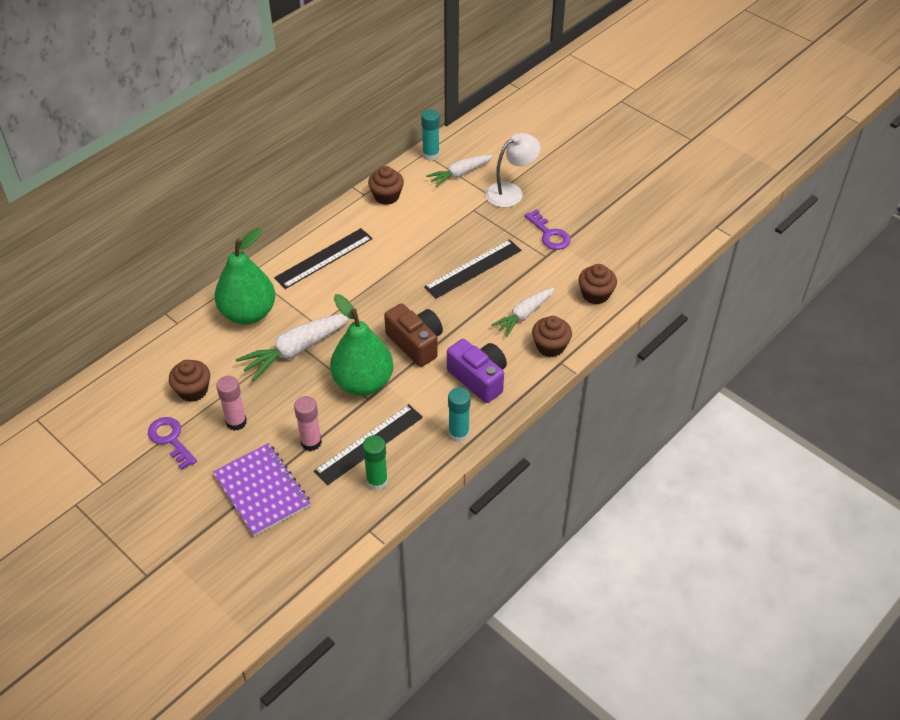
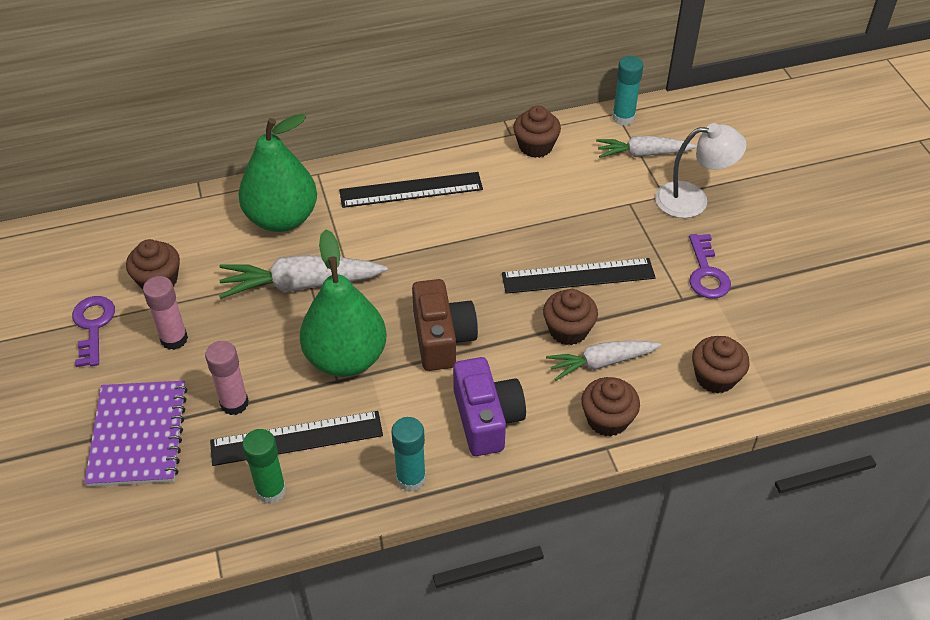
camera: 30 degrees right, 0 degrees up
(490, 304) = (568, 330): none -> brown cupcake

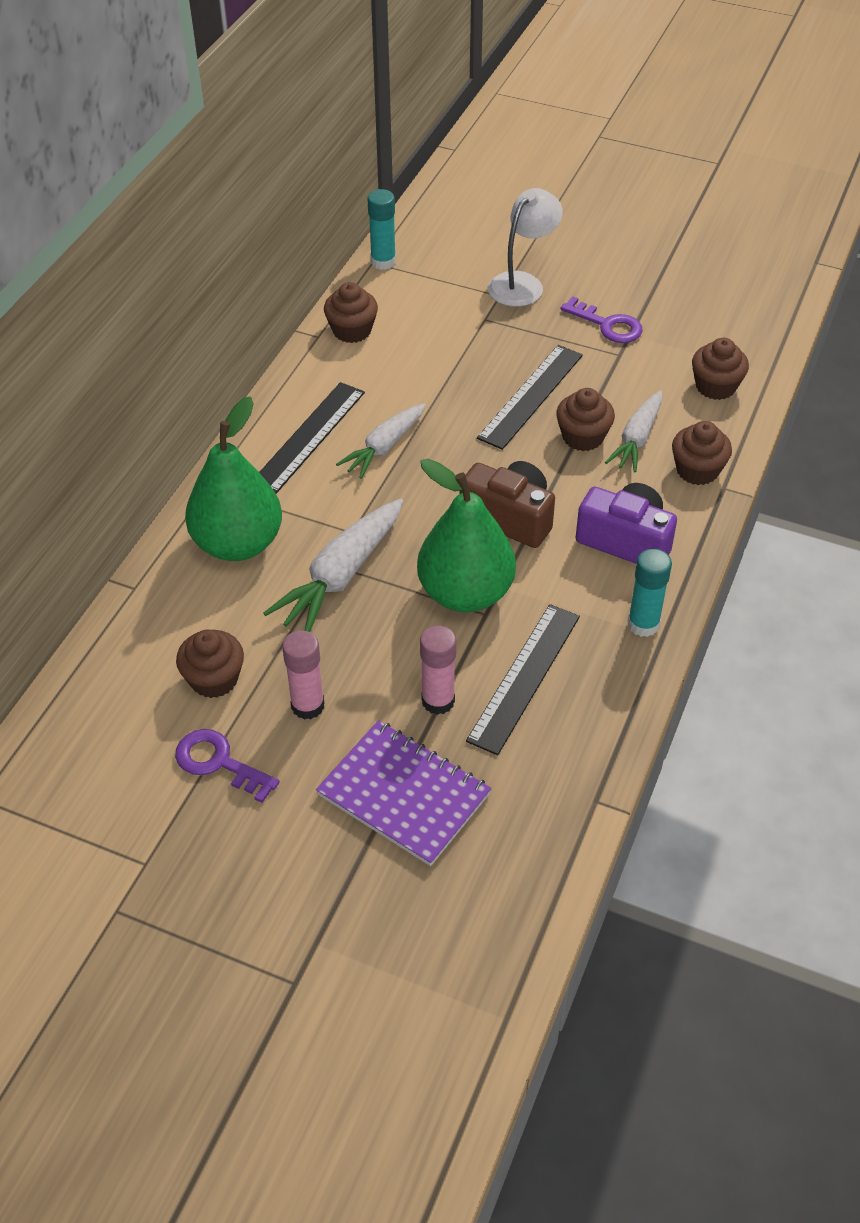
camera: 50 degrees left, 0 degrees up
(271, 490) = (567, 727): green glue stick -> none
(642, 154) = (438, 277): white carrot -> white carrot (384, 447)

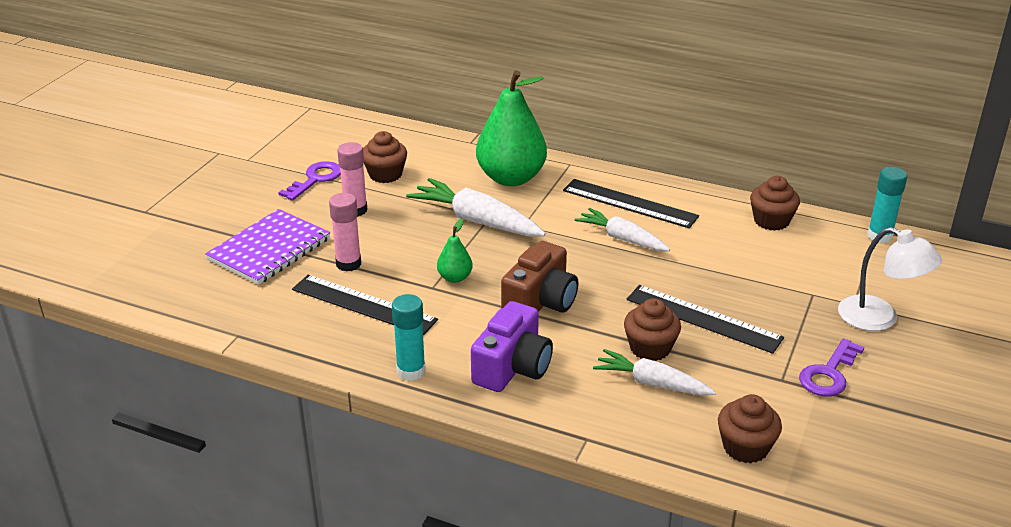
camera: 90 degrees right, 15 degrees down
(465, 593) = (455, 277): green pear -> green pear, size x0.45
(697, 470) = (610, 421): brown cupcake -> none

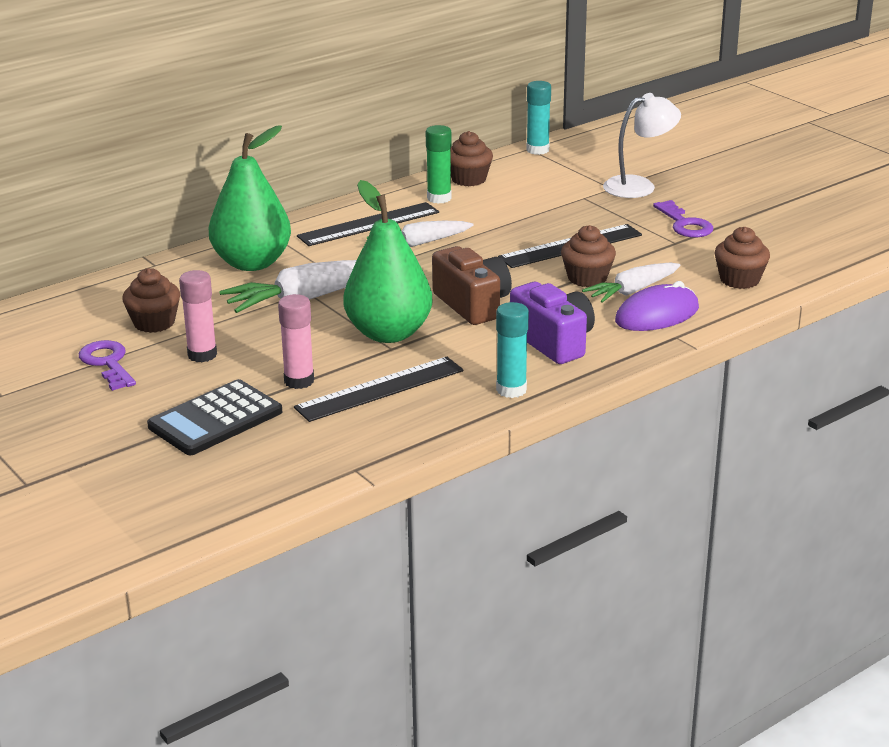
camera: 60 degrees left, 5 degrees down
(269, 249) = (215, 419): purple notebook -> black calculator
(455, 277) = (389, 333): green pear -> green pear, size x2.24
(618, 413) = (657, 315): none -> purple mouse
(716, 219) = (439, 198): none -> green glue stick

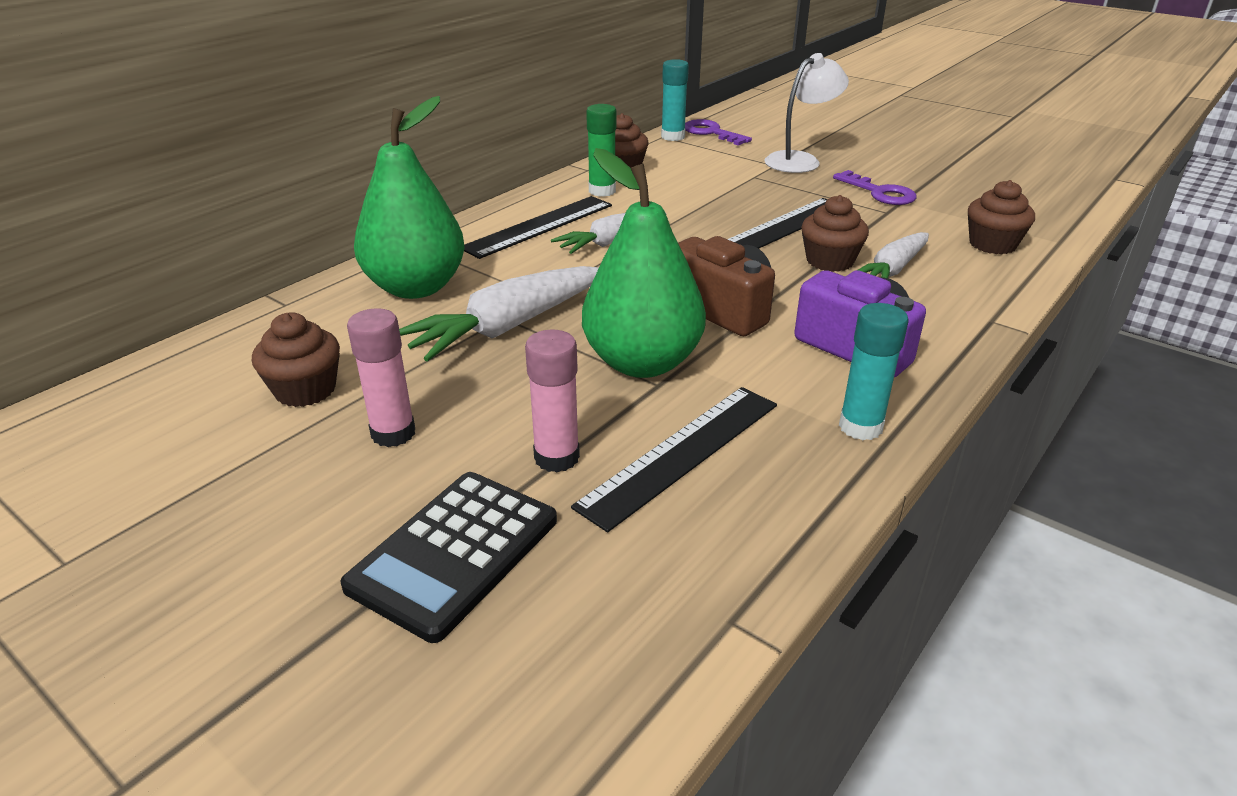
camera: 15 degrees left, 5 degrees up
(107, 363) = (246, 469): purple key -> purple key (711, 133)
(657, 315) = (945, 295): purple mouse -> none

